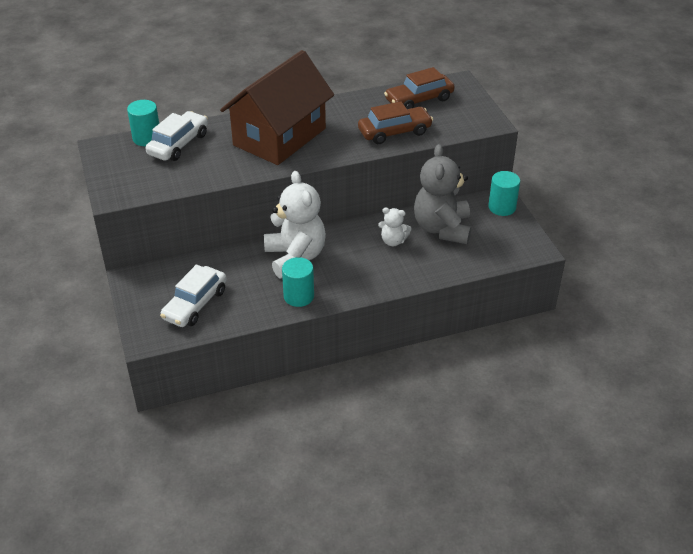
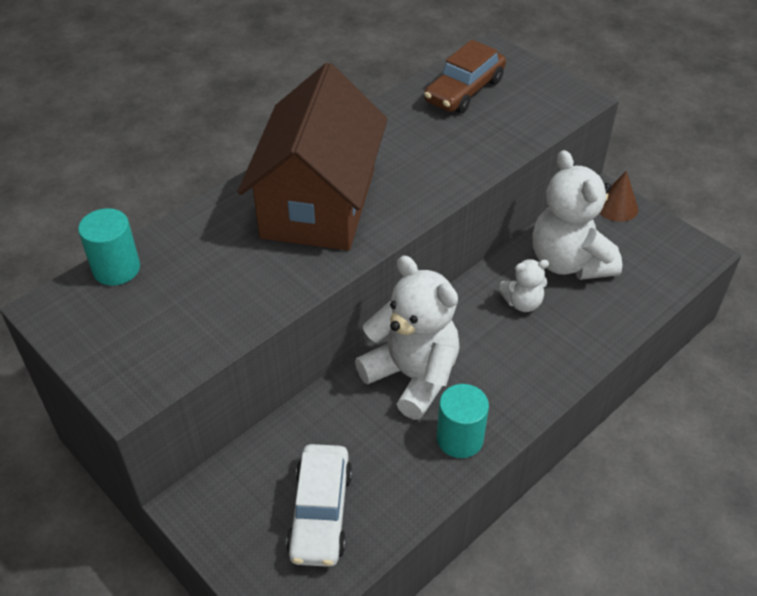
camera: 25 degrees left, 5 degrees up
(178, 144) = (174, 263): white car -> none
(394, 132) = (470, 147): brown car -> none
(442, 228) = (569, 262): grey teddy bear -> white teddy bear
(502, 207) = (617, 207): turquoise cylinder -> brown cone

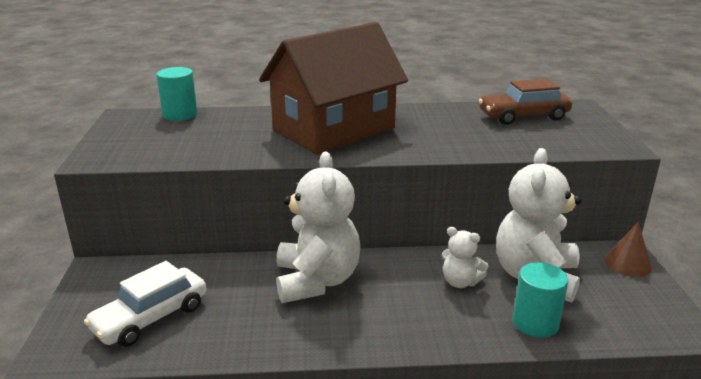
camera: 40 degrees right, 20 degrees down
(460, 438) = (298, 333): turquoise cylinder -> turquoise cylinder (535, 323)

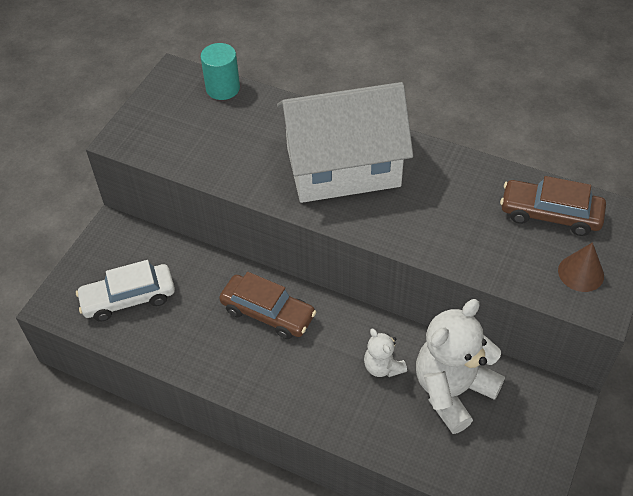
camera: 30 degrees right, 25 degrees up
(316, 281) = (268, 313): white teddy bear -> brown car
(334, 129) = (343, 167): brown house -> white house
(535, 323) = (408, 438): turquoise cylinder -> none
(627, 264) = (553, 414): brown cone -> brown cone (581, 273)

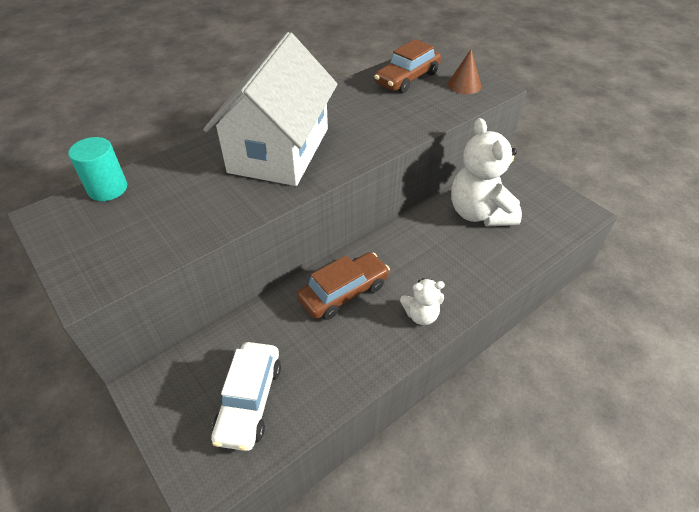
camera: 65 degrees left, 5 degrees down
(382, 367) = (439, 241): white teddy bear -> white teddy bear (421, 315)

